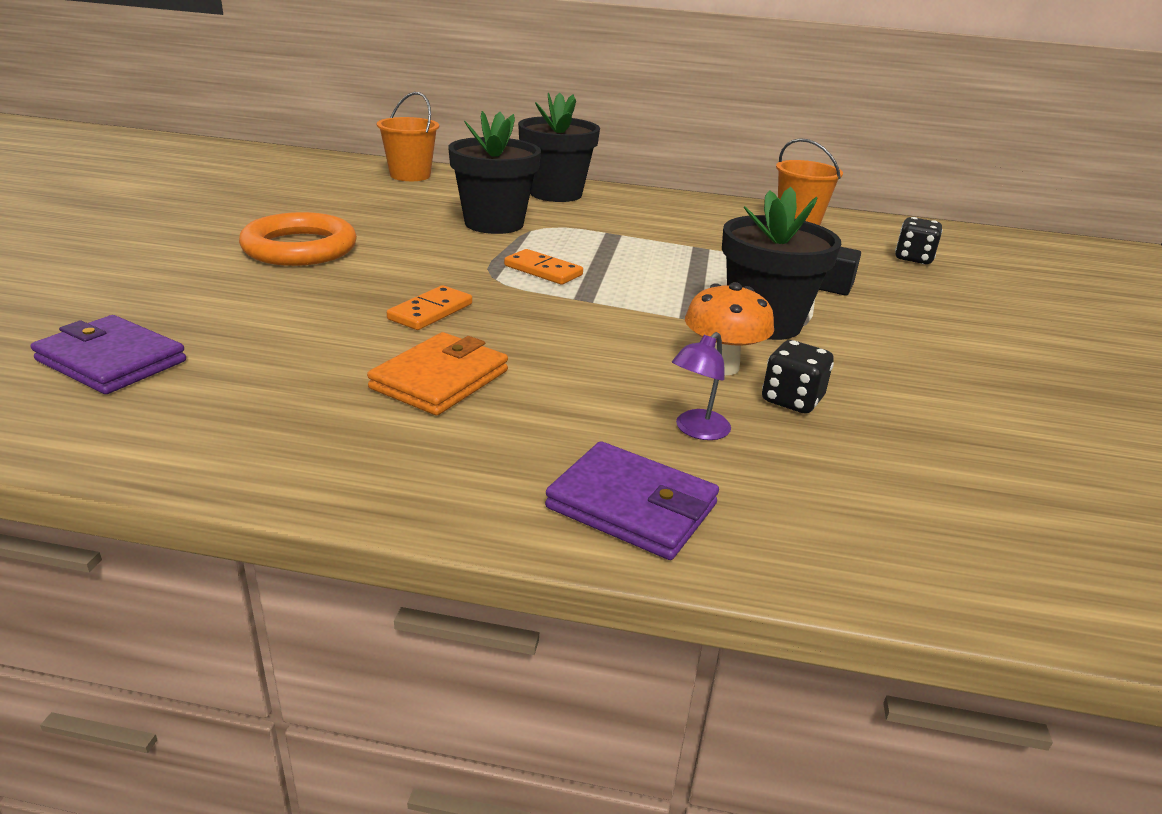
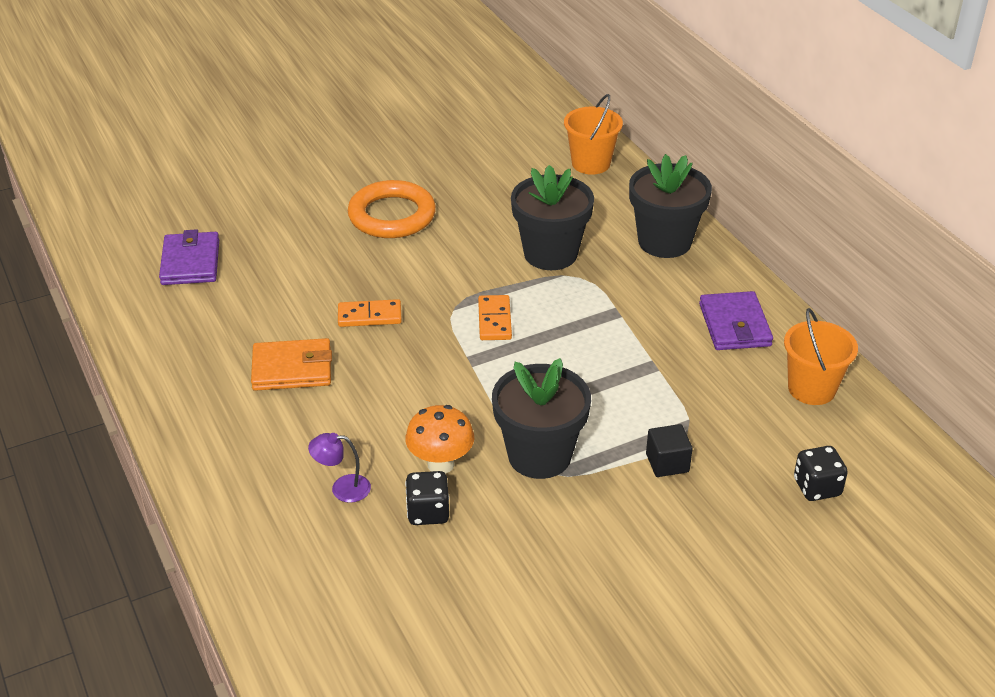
camera: 55 degrees right, 10 degrees up
(631, 506) = (239, 499): purple wallet -> purple wallet (734, 325)

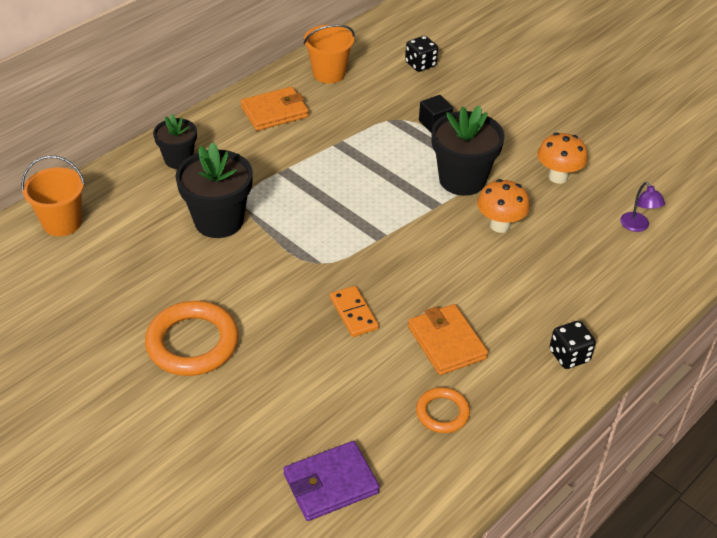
camera: 110 degrees left, 5 degrees up
(212, 343) = (442, 413): none -> orange ring
(342, 488) = (554, 269): purple lamp -> purple lamp (637, 226)
(428, 512) = (547, 220): black dice -> black dice (569, 356)
(495, 320) = (324, 234): orange domino -> none
(506, 554) = (558, 177): none -> orange mushroom
(664, 242) = (178, 159): black flower pot -> black flower pot, size x0.61
(734, 325) = (274, 112): purple wallet -> orange wallet

